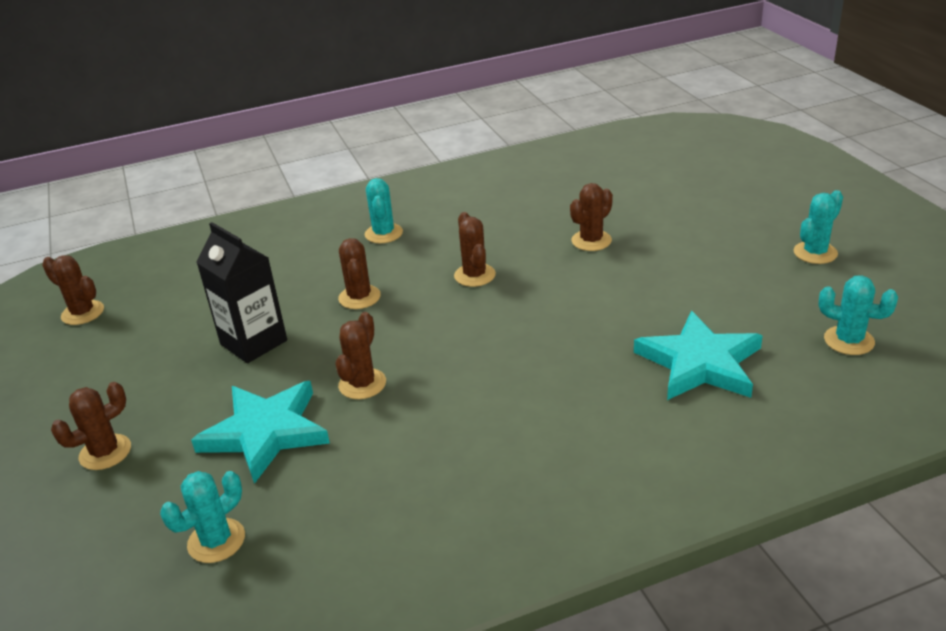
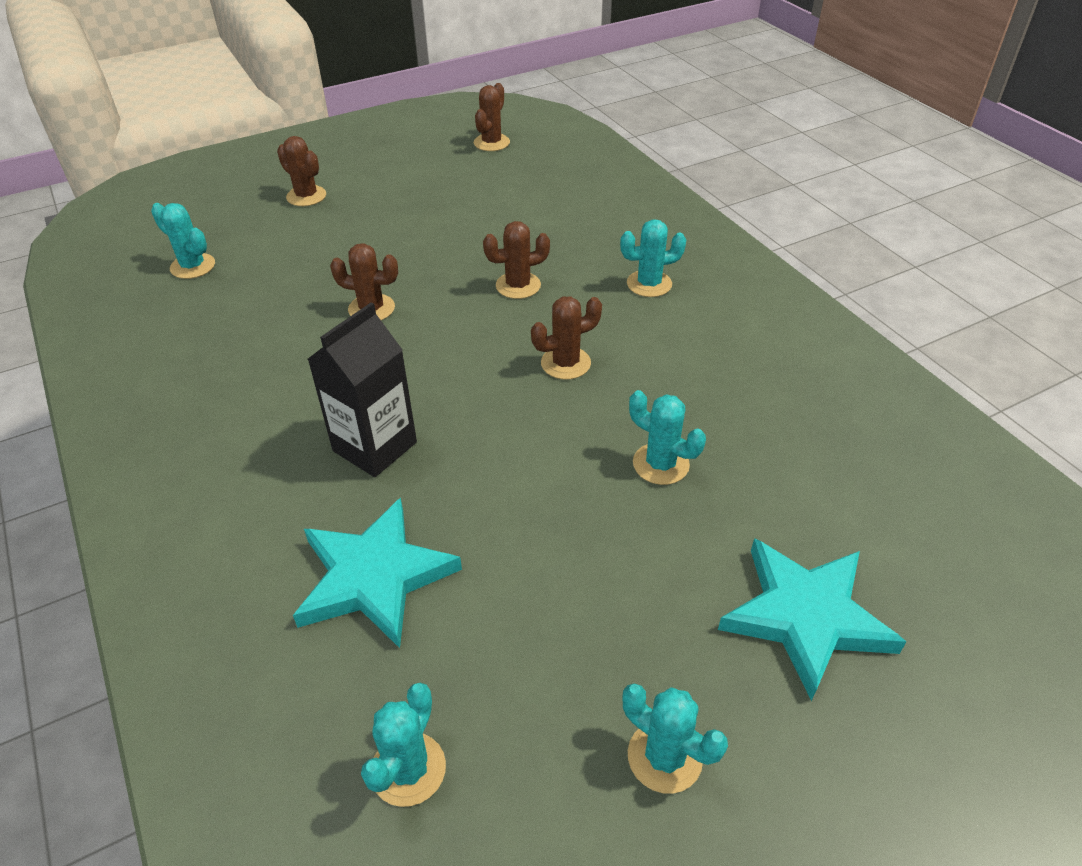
camera: 80 degrees right, 10 degrees up
(253, 342) = (443, 236): black carton -> black carton (375, 446)
(265, 433) = (312, 266): turquoise star -> turquoise star (805, 616)
(591, 241) = (660, 464): brown cactus -> turquoise cactus

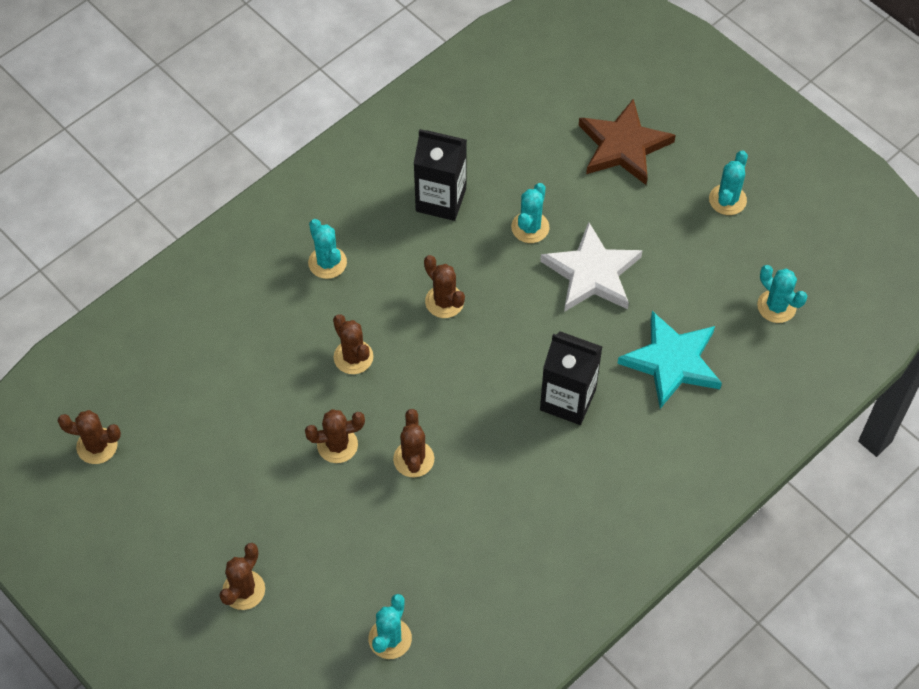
camera: 105 degrees left, 15 degrees up
(408, 769) = (776, 306): turquoise cactus -> turquoise cactus turned 45 degrees clockwise
(418, 262) = (337, 445): none -> brown cactus
(563, 516) = (592, 273): none -> white star
(724, 385) = (441, 200): none -> black carton
(805, 616) = (623, 146): turquoise star -> brown star

